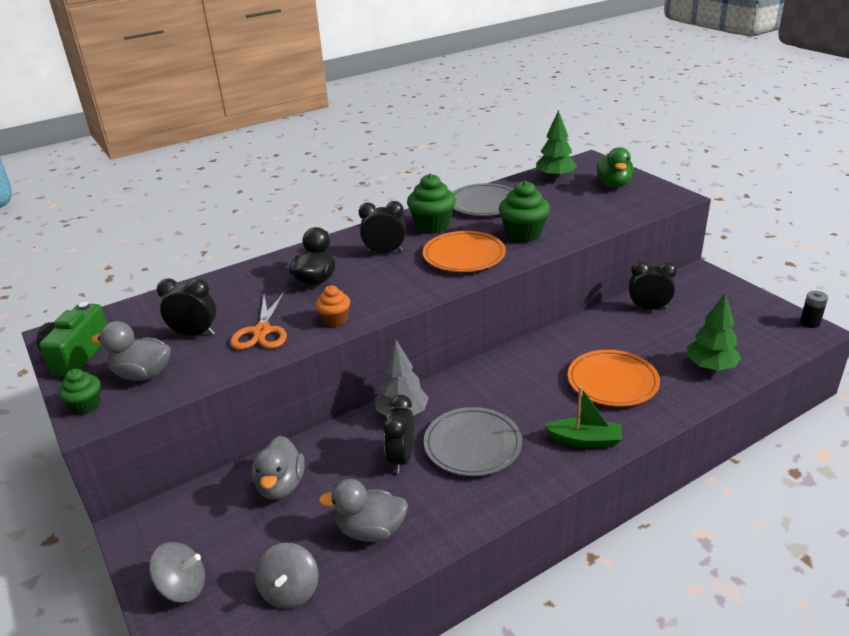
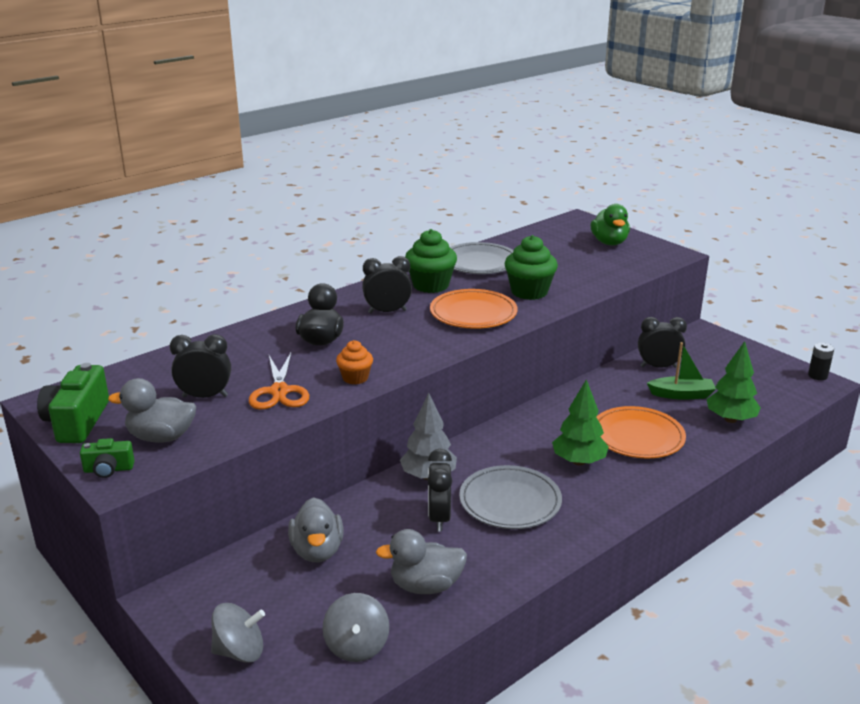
camera: 10 degrees left, 5 degrees down
(86, 406) = (108, 469): green cupcake -> green camera
(555, 177) = (546, 236): green tree -> green tree (579, 461)
(585, 440) = (622, 491): green boat -> green boat (681, 395)

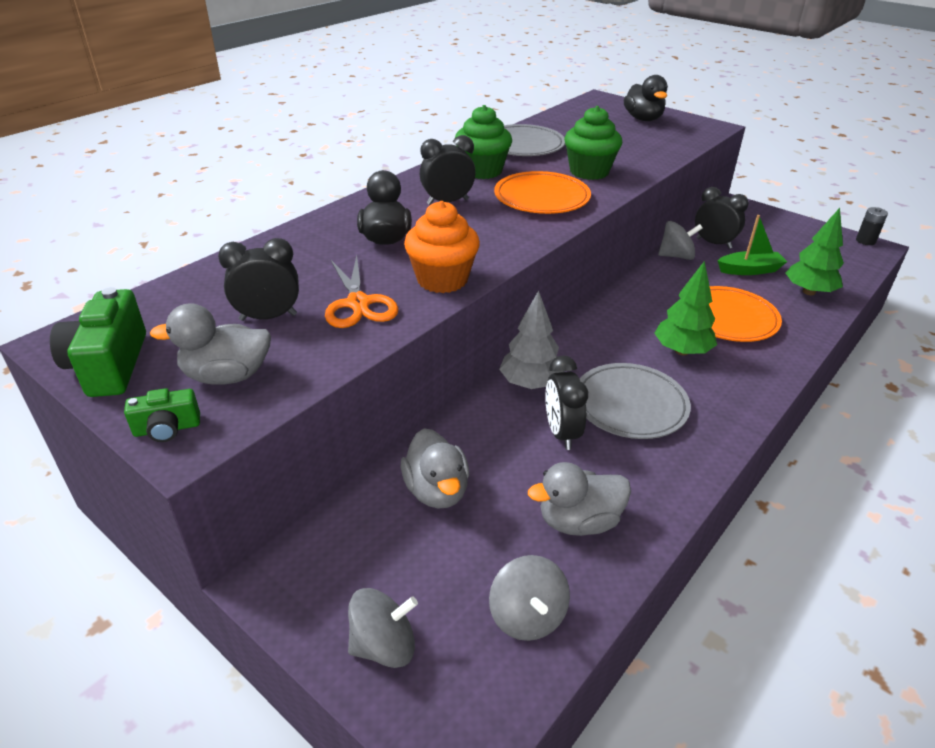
camera: 10 degrees left, 10 degrees up
(355, 378) = (442, 279): orange cupcake -> orange cupcake, size x1.69
(609, 242) = (643, 119): green duck -> black duck
(615, 376) = (676, 256): none -> grey spinning top
(658, 367) = (713, 243): black clock -> black clock turned 45 degrees clockwise

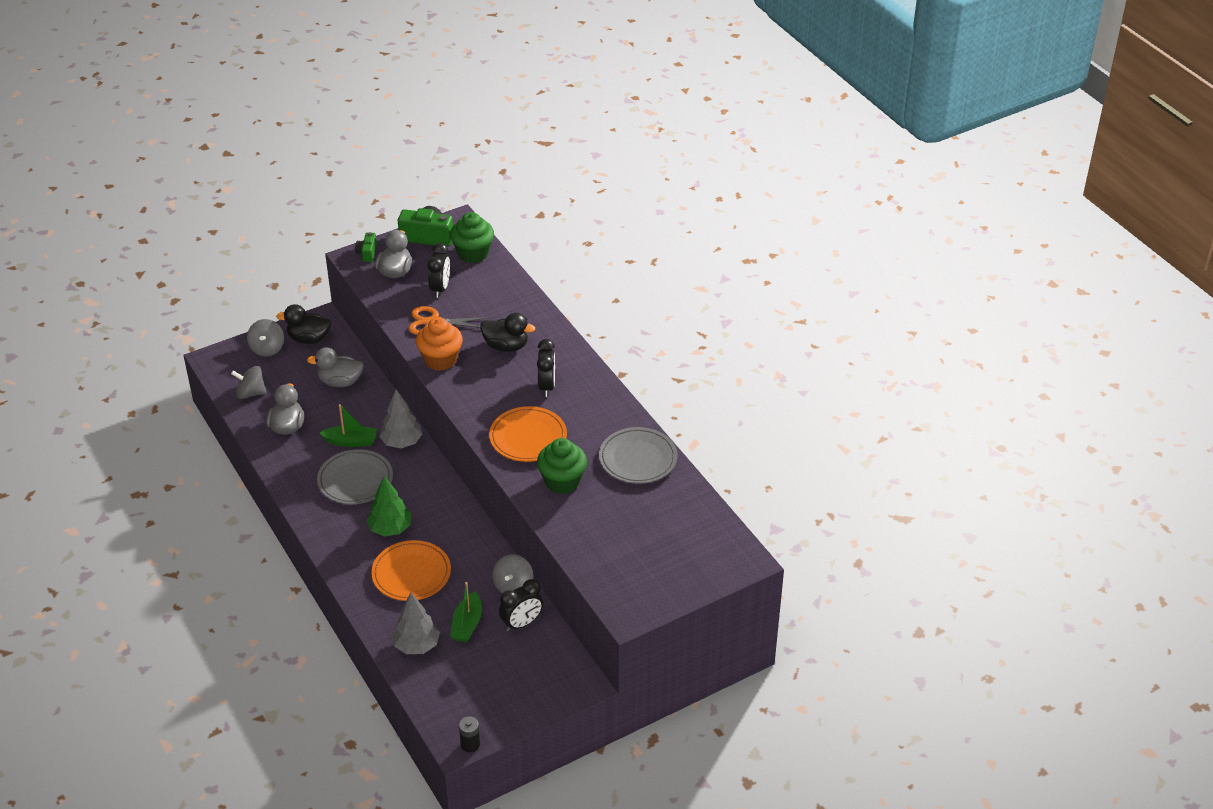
camera: 110 degrees right, 5 degrees up
(482, 171) = (594, 419): green cupcake -> green cupcake (473, 253)
(561, 433) = (351, 441): black clock -> green boat
(643, 119) = (670, 569): black duck -> black duck (309, 339)
(809, 292) = (416, 645): green tree -> grey tree

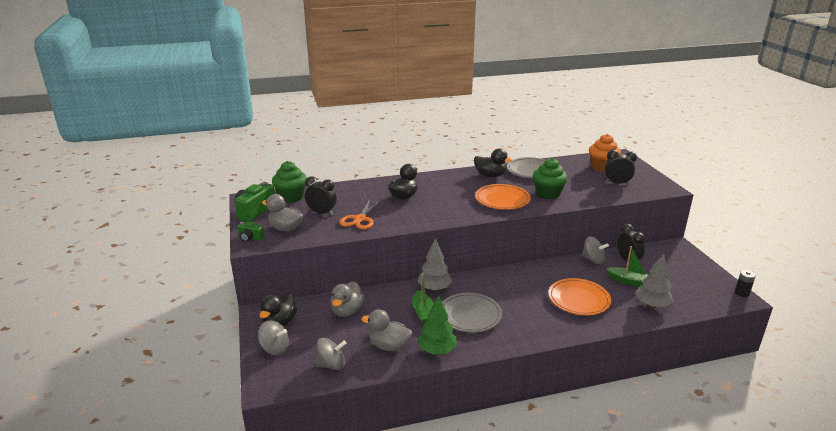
camera: 75 degrees left, 15 degrees down
(250, 393) = (331, 365): grey spinning top -> grey spinning top turned 120 degrees counterclockwise
(351, 441) = (423, 313): green boat -> green boat turned 150 degrees clockwise
(390, 529) = (529, 304): green tree -> green tree (437, 350)
(440, 360) = (405, 221): orange cupcake -> orange cupcake (602, 167)
(546, 386) = (453, 188): black clock -> black clock (617, 183)
(603, 417) = (490, 175): none -> black duck

